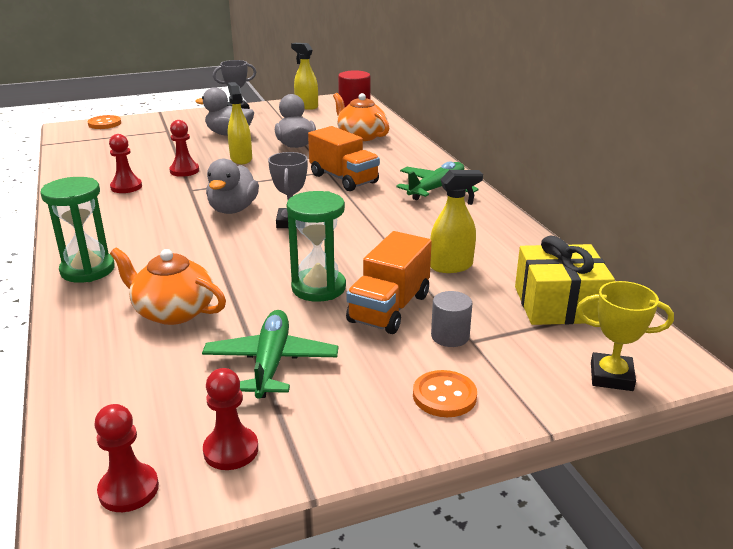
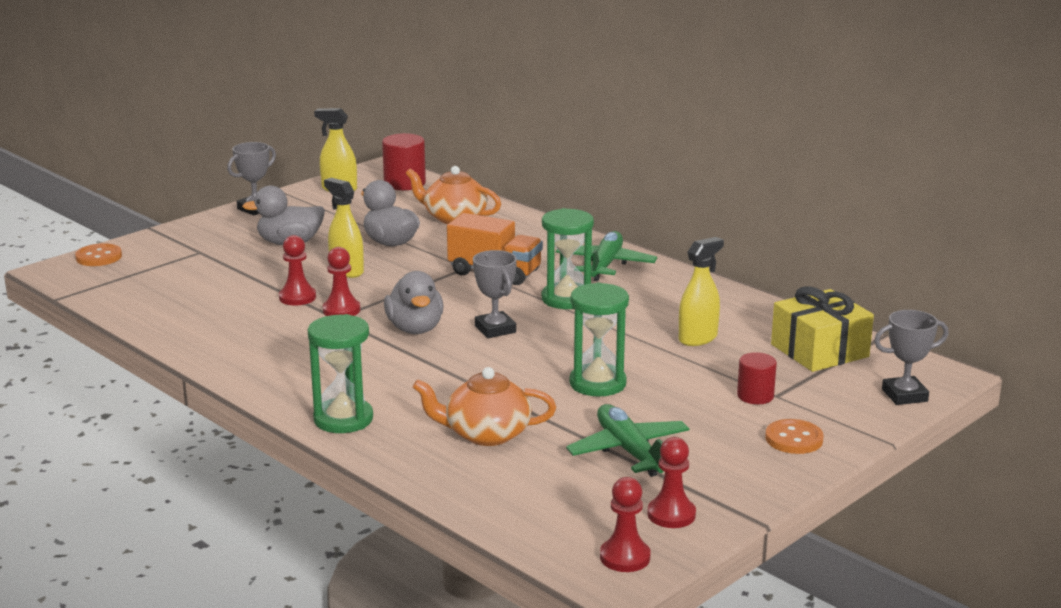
camera: 25 degrees left, 5 degrees down
(126, 187) = (254, 329): red pawn -> red pawn (341, 310)
(375, 209) = (566, 299): none -> green hourglass
(389, 308) = (681, 386): orange truck -> none
(450, 336) = (755, 396): grey cylinder -> red cylinder
(611, 376) = (904, 395): yellow trophy -> grey trophy

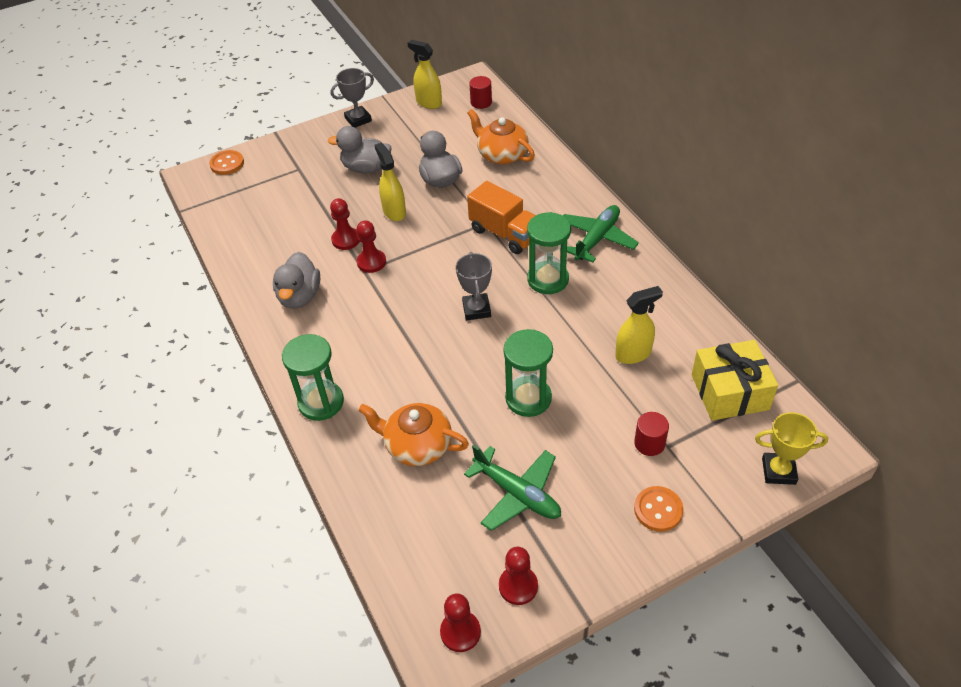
camera: 20 degrees right, 25 degrees up
(404, 183) = (481, 102): red cylinder -> red cylinder, size x0.64
(415, 329) = (416, 297): grey duck -> grey duck (299, 296)
(628, 451) = (517, 494): green plane -> green plane turned 135 degrees clockwise
(904, 395) = (778, 471): grey trophy -> yellow trophy

